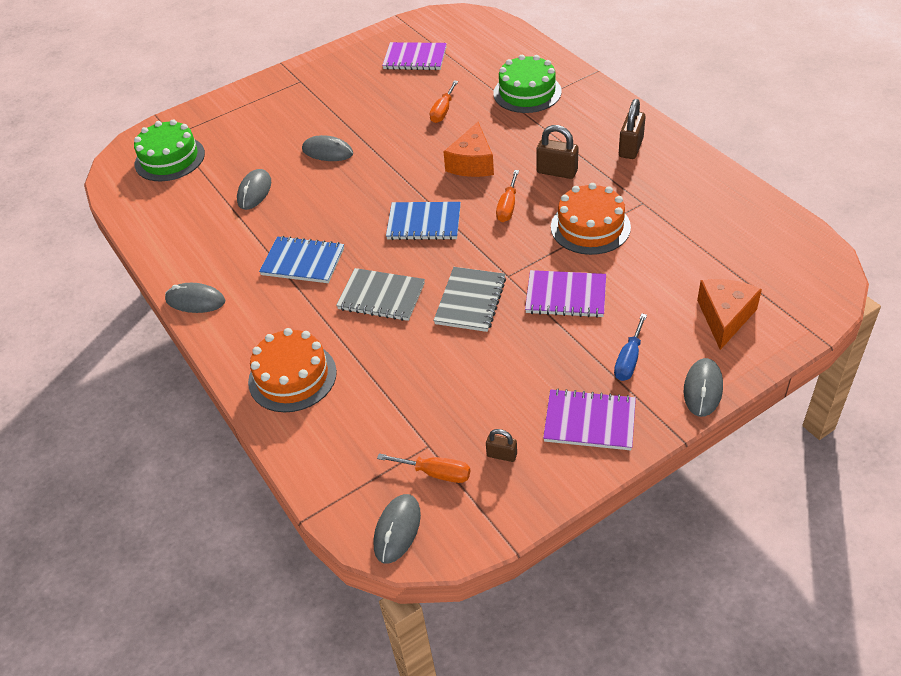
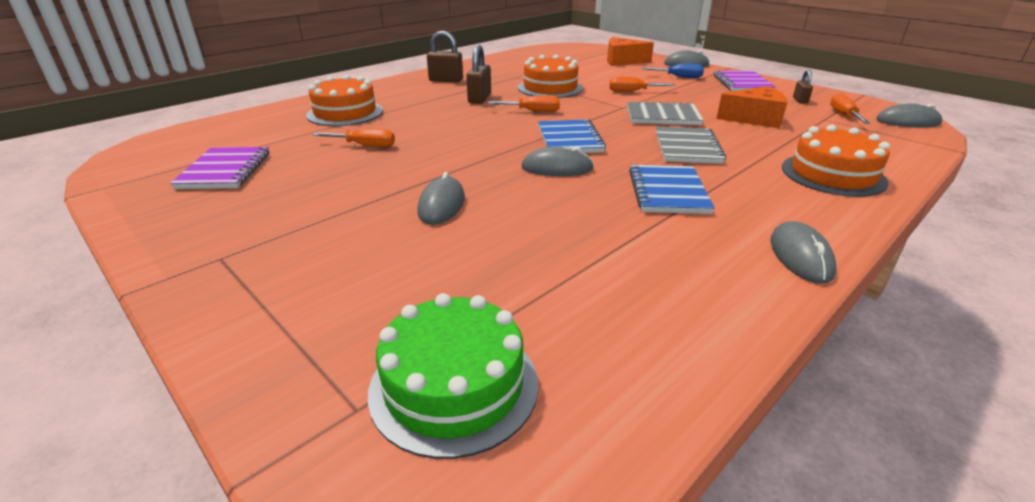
camera: 105 degrees left, 15 degrees down
(254, 191) = (544, 250): grey mouse -> grey mouse (557, 168)
(472, 163) = (467, 127): orange cheese -> orange cheese (754, 119)
(527, 92) = (345, 113): green cake -> orange cake
(566, 296) = (632, 91): purple notebook -> orange screwdriver

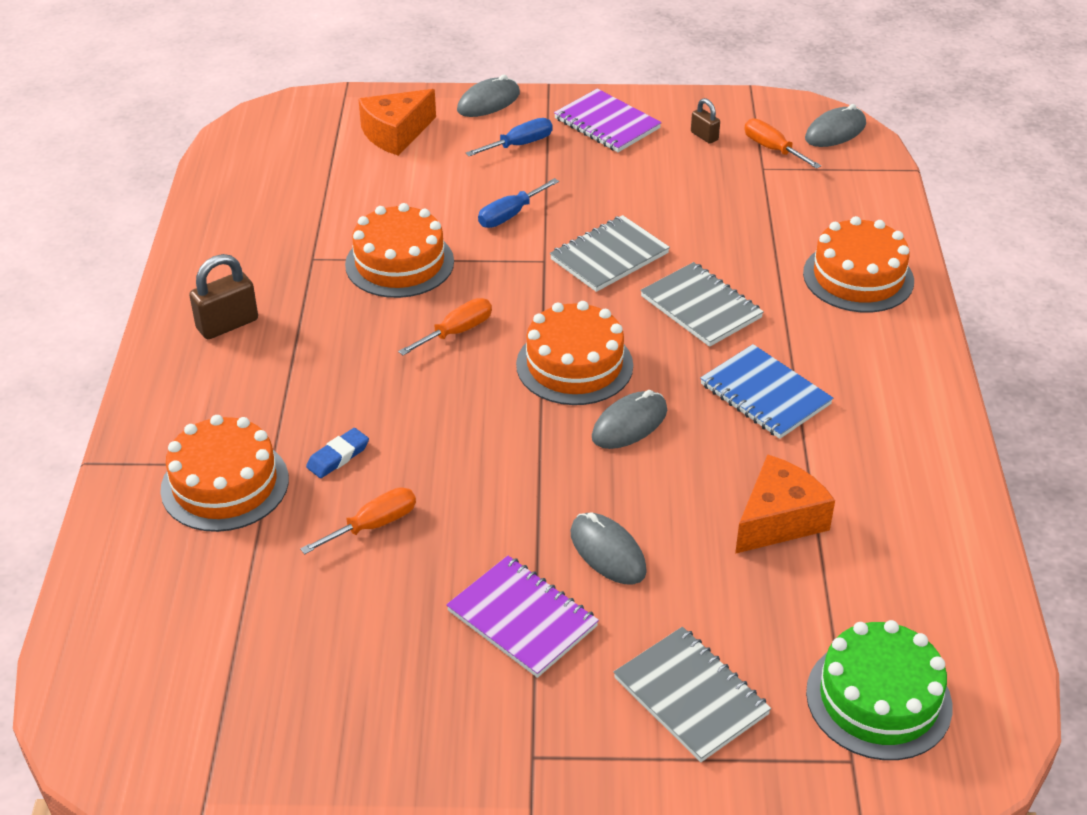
camera: 45 degrees left, 10 degrees up
(225, 170) = (293, 676): purple notebook -> purple notebook (522, 619)
(344, 290) = (691, 696): none -> grey notebook
(401, 123) = (338, 456): none -> blue eraser
(479, 98) = (348, 343): brown padlock -> none
(569, 139) = (574, 365): blue notebook -> orange cake
(632, 91) = (510, 215): orange screwdriver -> blue screwdriver
(754, 119) = (702, 207): orange cheese -> orange cheese (778, 520)
(800, 256) = (935, 414): grey mouse -> none

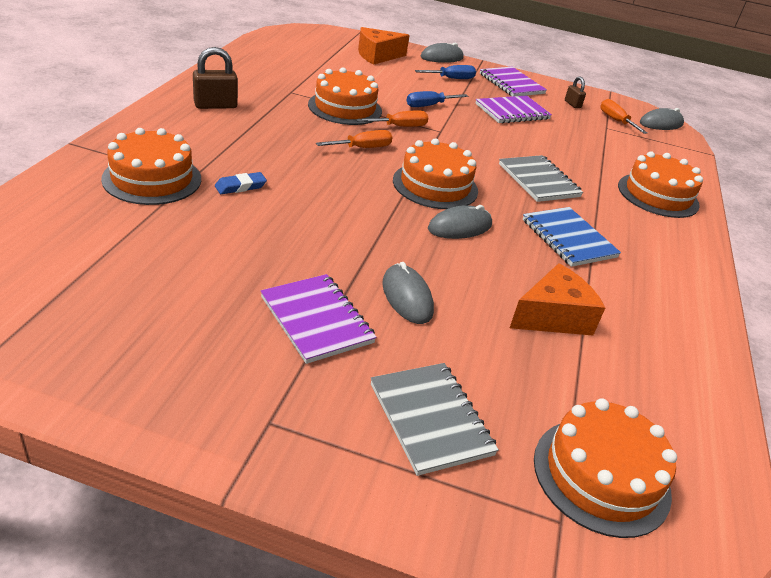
camera: 10 degrees right, 5 degrees down
(373, 525) = (239, 230): orange screwdriver -> orange screwdriver (400, 127)
(609, 256) = (485, 140): grey notebook -> none
(626, 184) = (512, 112): none -> purple notebook
(878, 699) = (601, 475): green cake -> orange cake

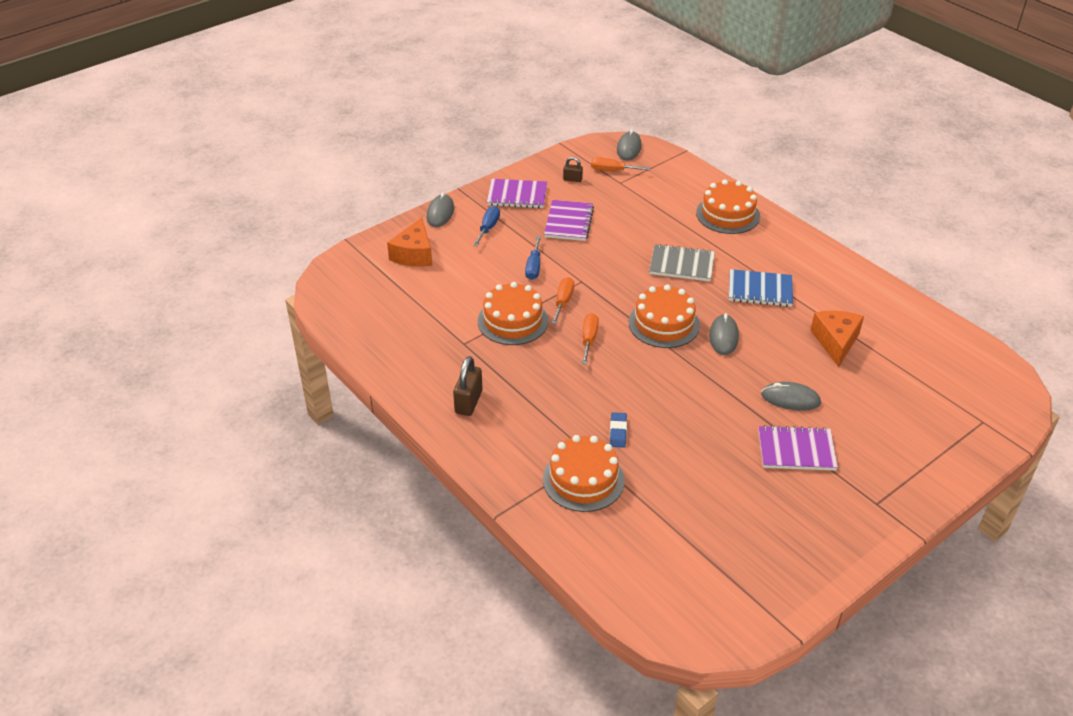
camera: 50 degrees left, 5 degrees up
(430, 419) = (899, 437): grey notebook -> none
(601, 475) = (961, 391): orange cake -> none

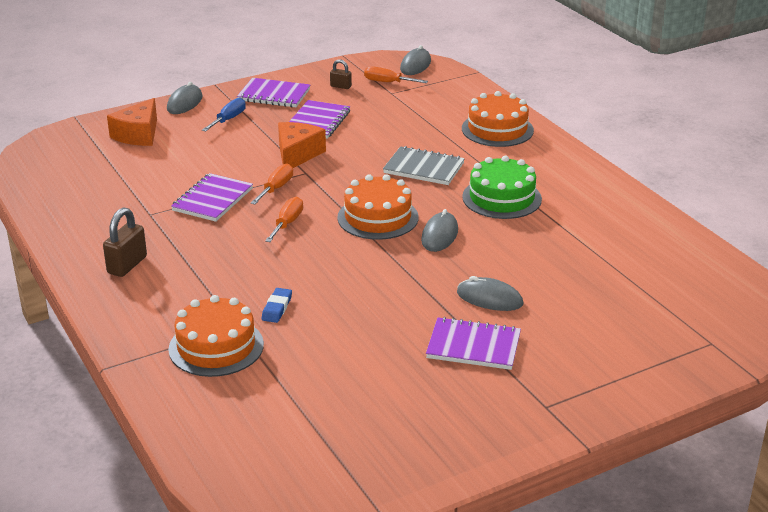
camera: 10 degrees right, 10 degrees down
(513, 321) = (212, 200): orange cake -> purple notebook
(533, 267) = (260, 156): blue screwdriver -> none
(760, 290) = (501, 198): blue notebook -> green cake
(835, 342) = (567, 252): orange cheese -> orange cheese (297, 155)

